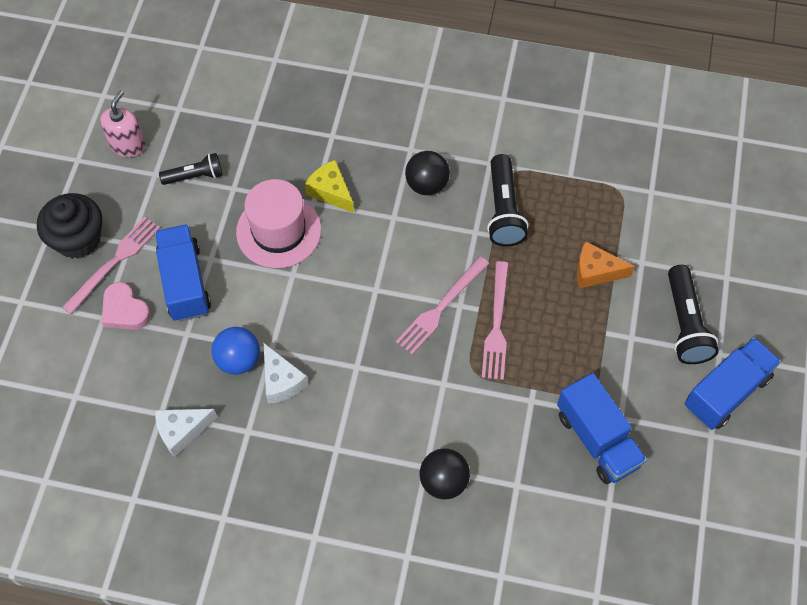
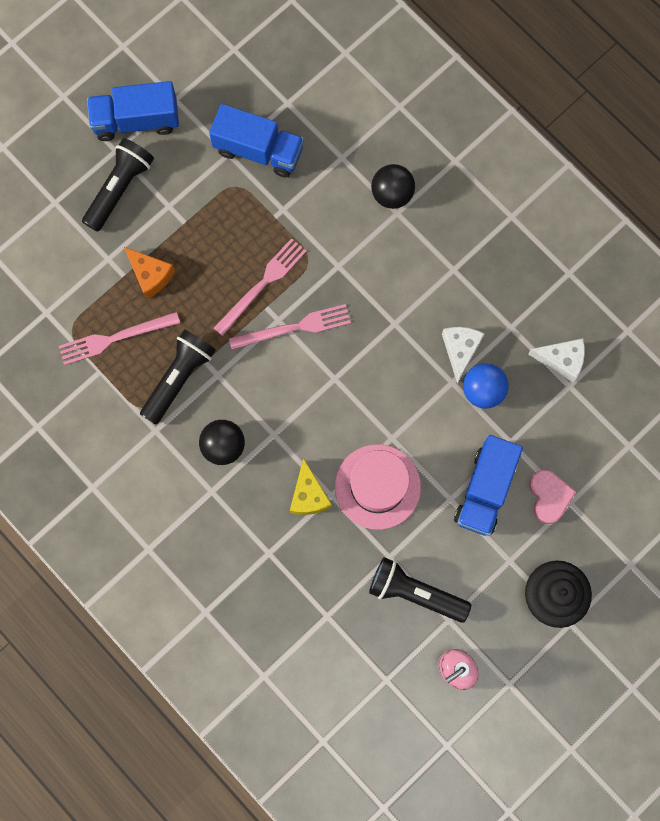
camera: 145 degrees left, 15 degrees up
(114, 262) = (533, 550): pink fork -> pink fork (115, 338)
(195, 176) = (415, 592): black flashlight -> black flashlight, size x1.56
(597, 439) = (258, 150): blue truck -> blue truck turned 105 degrees clockwise

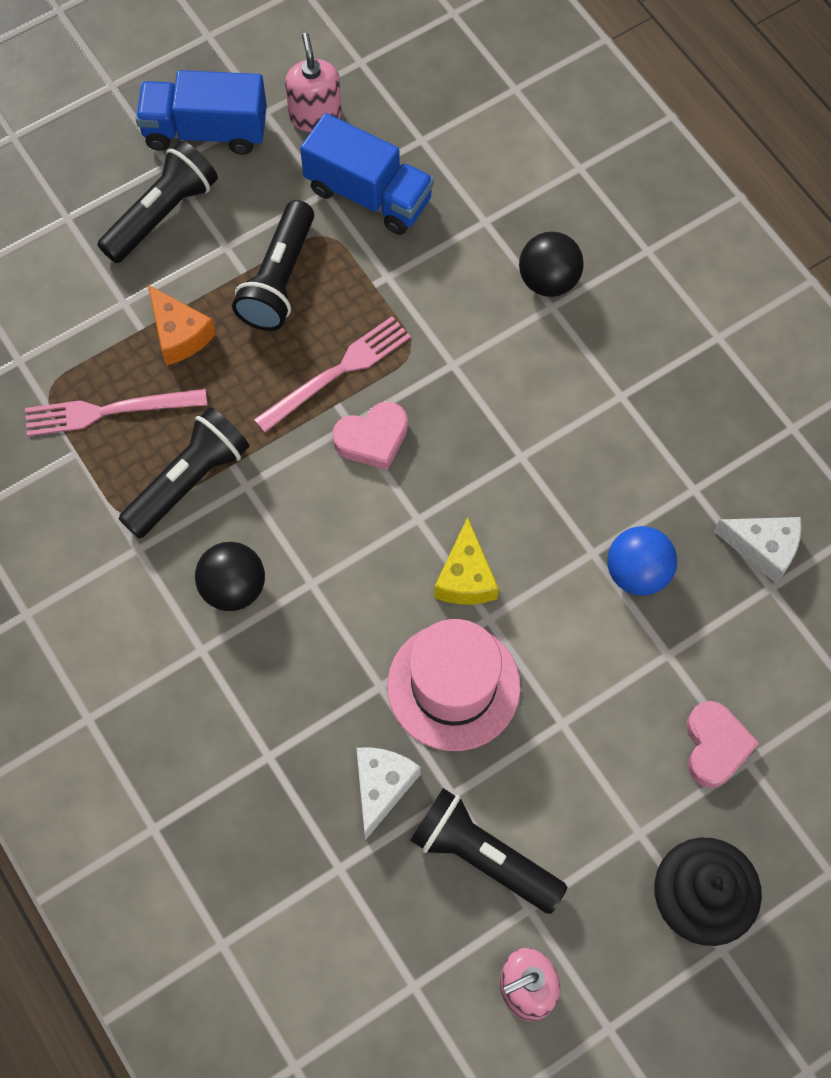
camera: 10 degrees right, 10 degrees down
(209, 224) = (278, 279): none -> black flashlight
(210, 96) = (315, 115): none -> pink soap dispenser
(294, 328) = (372, 439): pink fork -> pink heart
(308, 495) = (346, 681): yellow cheese -> yellow cheese (465, 577)
(460, 350) = (613, 510): white cheese -> white cheese (382, 787)
(485, 490) = (618, 719): blue truck -> none

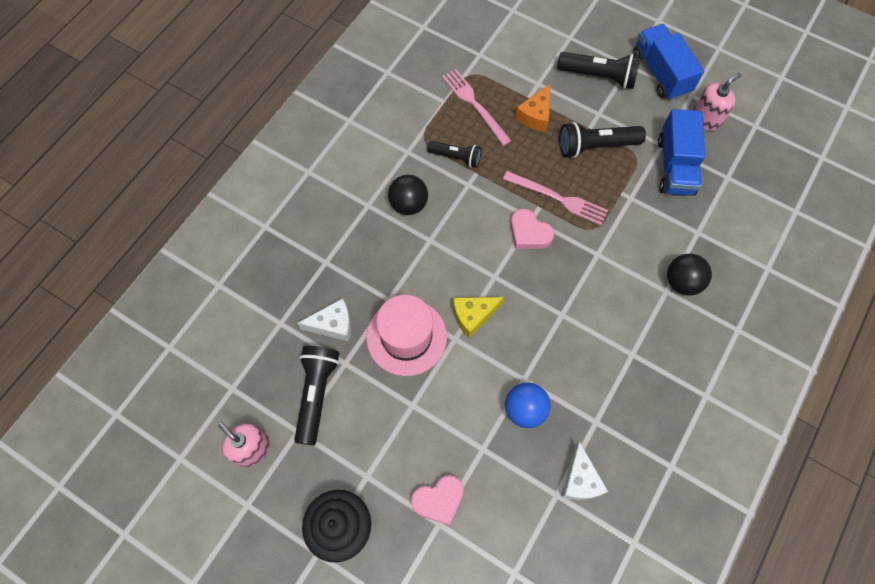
camera: 65 degrees right, 0 degrees up
(189, 481) = (456, 157): black flashlight -> black flashlight, size x0.64

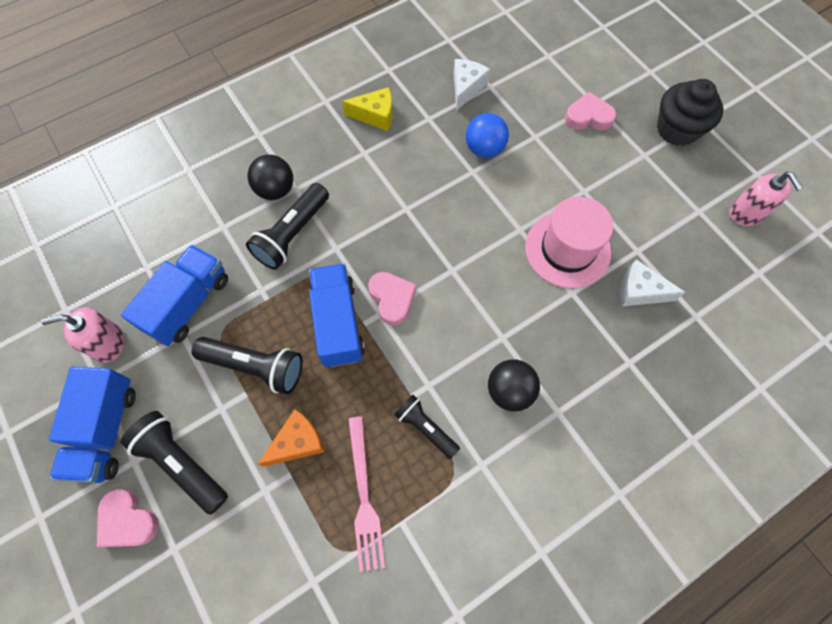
camera: 155 degrees left, 0 degrees up
(317, 394) = (673, 234): black flashlight -> black flashlight (292, 234)
(473, 316) = (493, 242): yellow cheese -> yellow cheese (375, 115)
(558, 198) = (338, 323): pink fork -> blue truck
(607, 38) = (128, 521): none -> pink heart

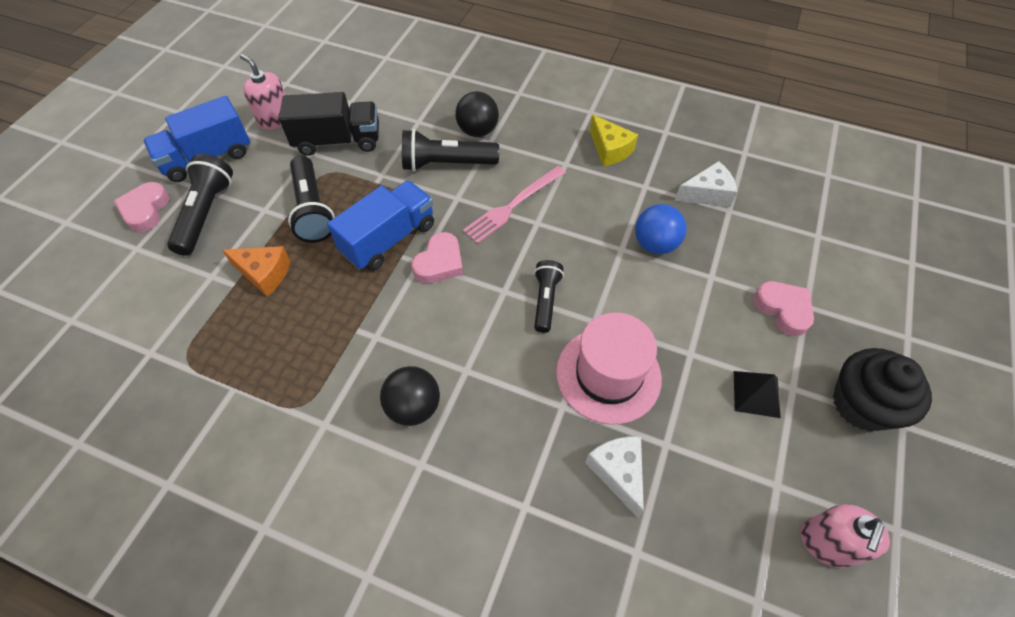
camera: 55 degrees right, 10 degrees down
(188, 304) = (338, 141): blue truck -> black truck
(364, 497) = (242, 347): pink fork -> pink fork (513, 205)
(426, 428) = (333, 358): black flashlight -> black flashlight (546, 300)
(636, 177) = (756, 394): none -> black pyramid

